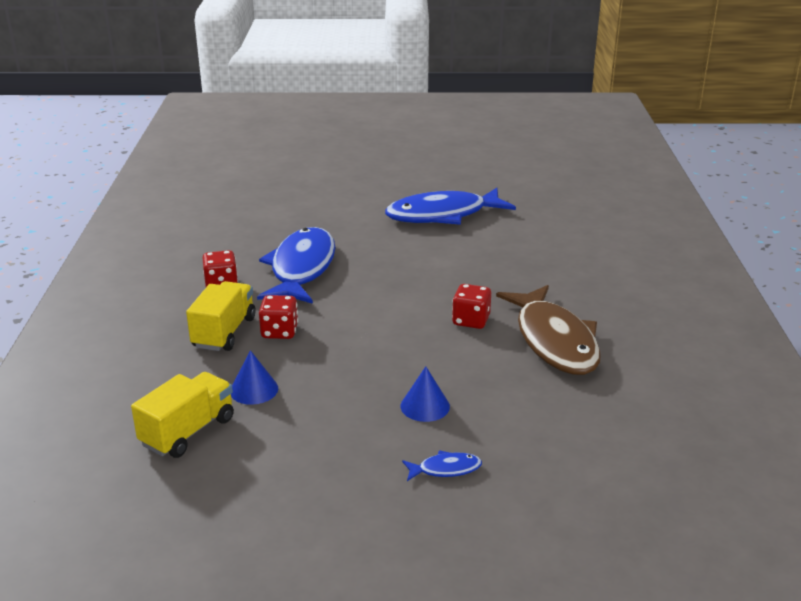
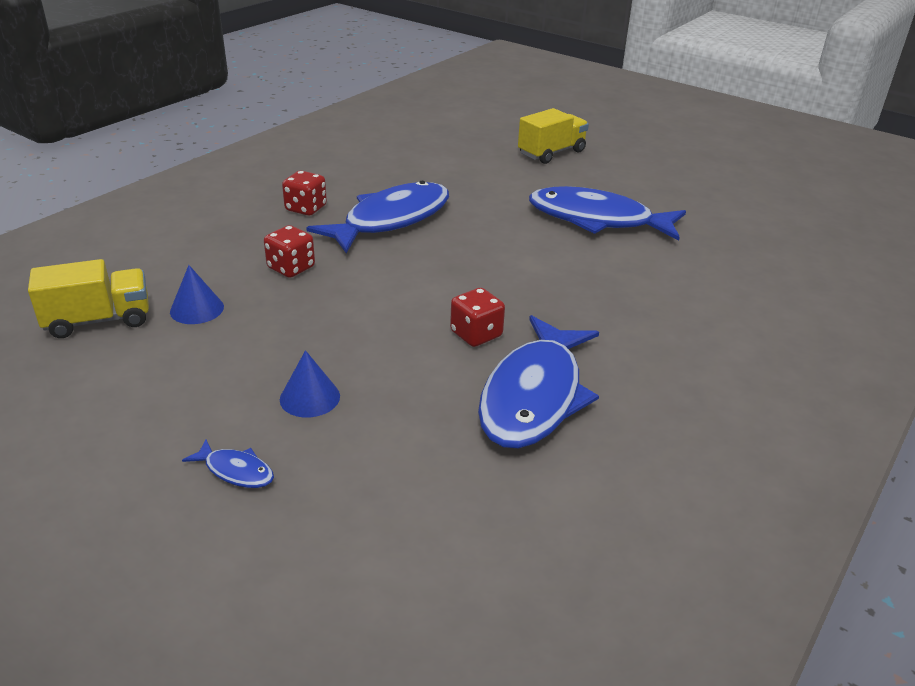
camera: 35 degrees right, 5 degrees up
(224, 332) = (248, 249): yellow truck -> yellow truck (551, 153)
(554, 341) = (534, 396): brown fish -> blue fish

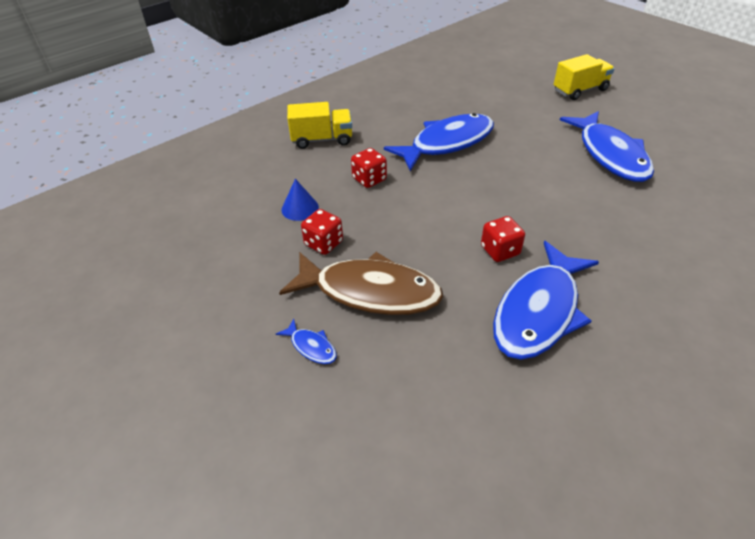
camera: 15 degrees right, 10 degrees up
(98, 320) = (234, 211): yellow truck -> yellow truck (322, 139)
(306, 208) = (385, 129): red dice -> red dice (323, 243)
(310, 397) = (370, 291): blue cone -> brown fish
(597, 220) = (610, 155): blue fish -> blue fish turned 135 degrees counterclockwise

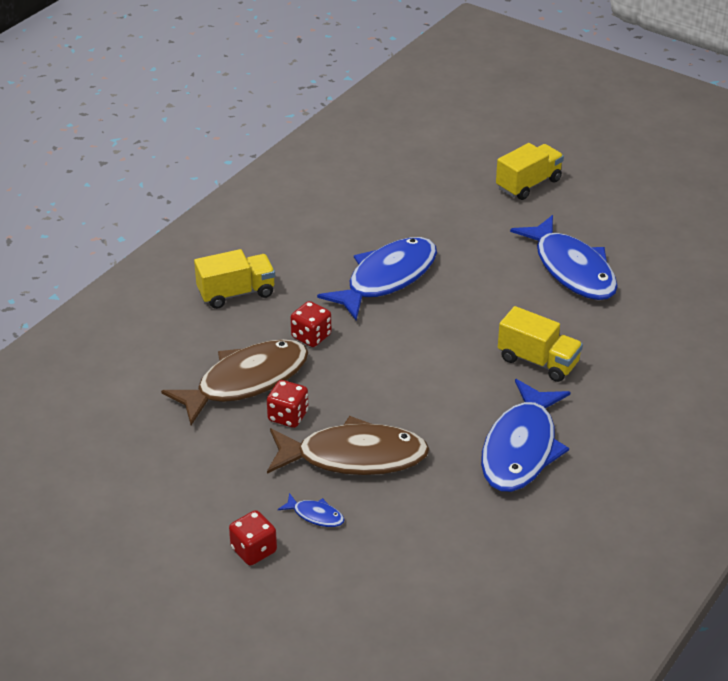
camera: 15 degrees left, 5 degrees down
(300, 208) = (246, 381): blue cone -> brown fish
(500, 251) = (473, 396): red dice -> red dice (254, 550)
(569, 228) = (538, 361): none -> yellow truck

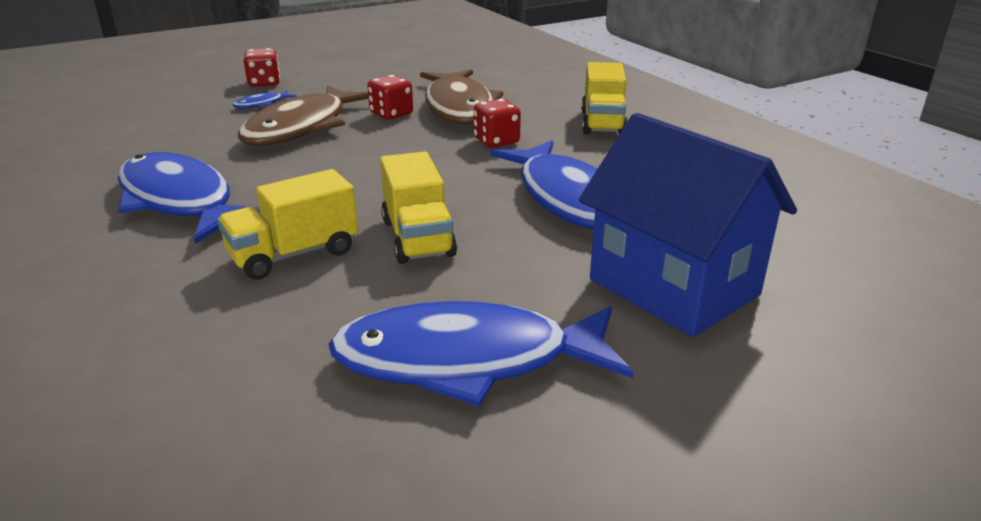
camera: 115 degrees right, 10 degrees down
(462, 224) = (673, 287): none -> blue house
(528, 184) = (795, 408): yellow truck -> yellow truck (418, 238)

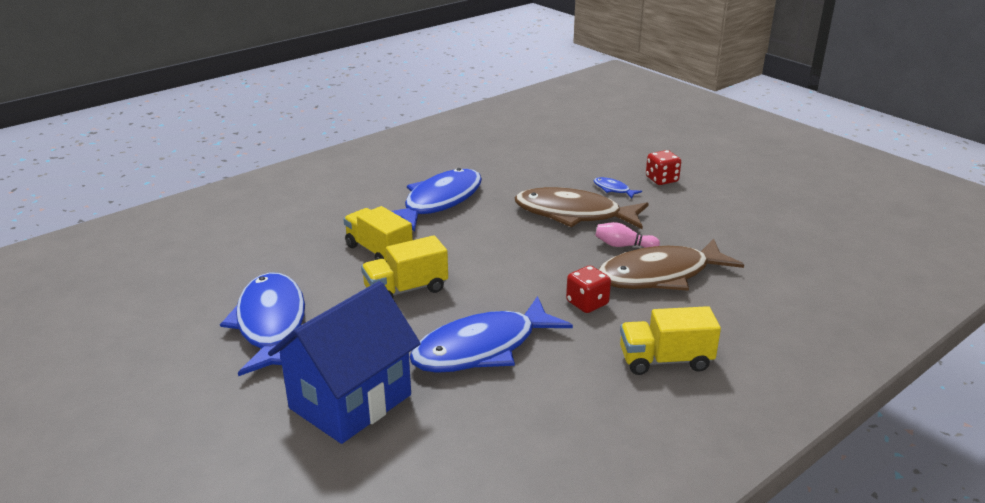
camera: 80 degrees right, 0 degrees up
(391, 114) = (623, 246): red dice -> pink bowling pin

